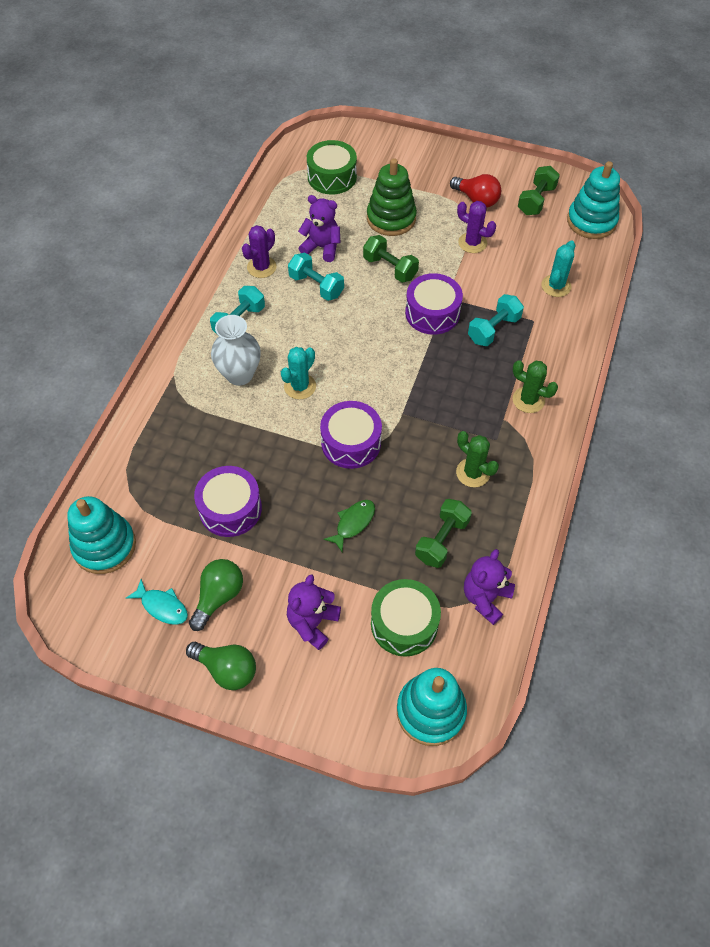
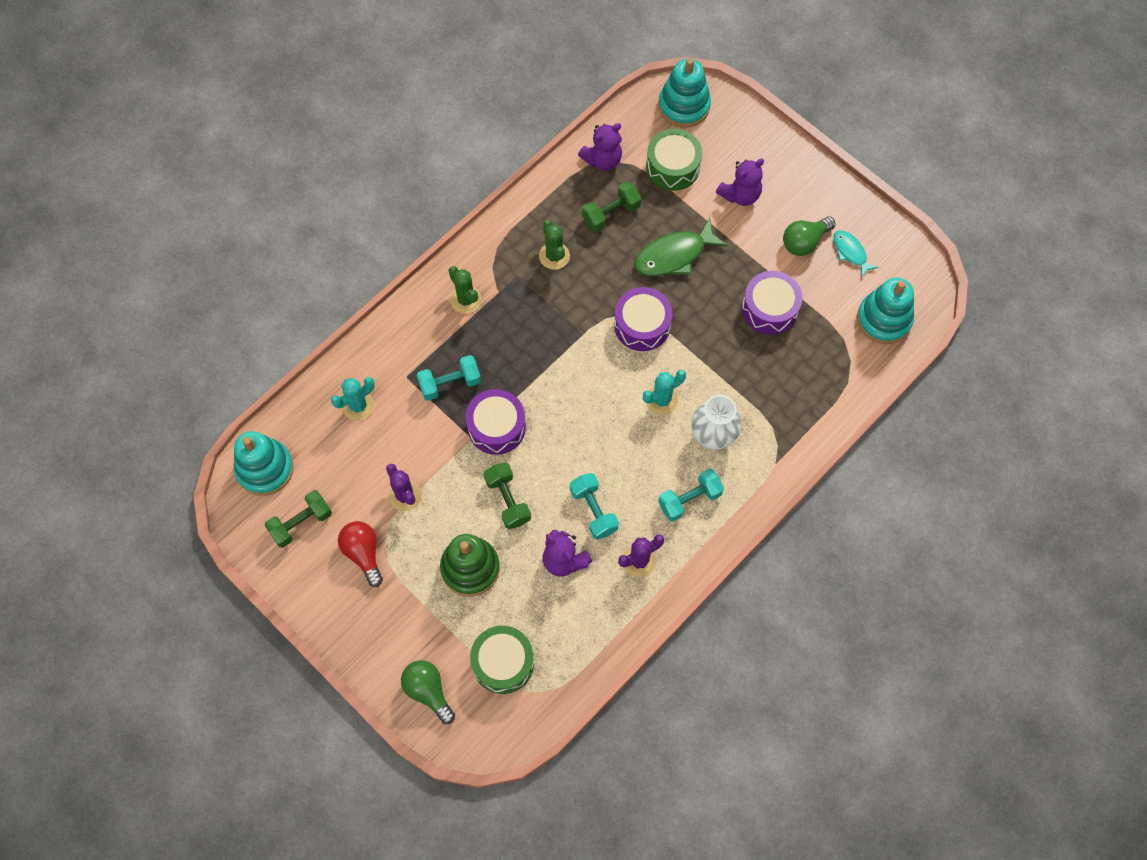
camera: 155 degrees left, 10 degrees up
(227, 669) = (816, 188): green light bulb -> green light bulb (428, 691)
(353, 523) = (674, 255): green fish -> green fish, size x1.71

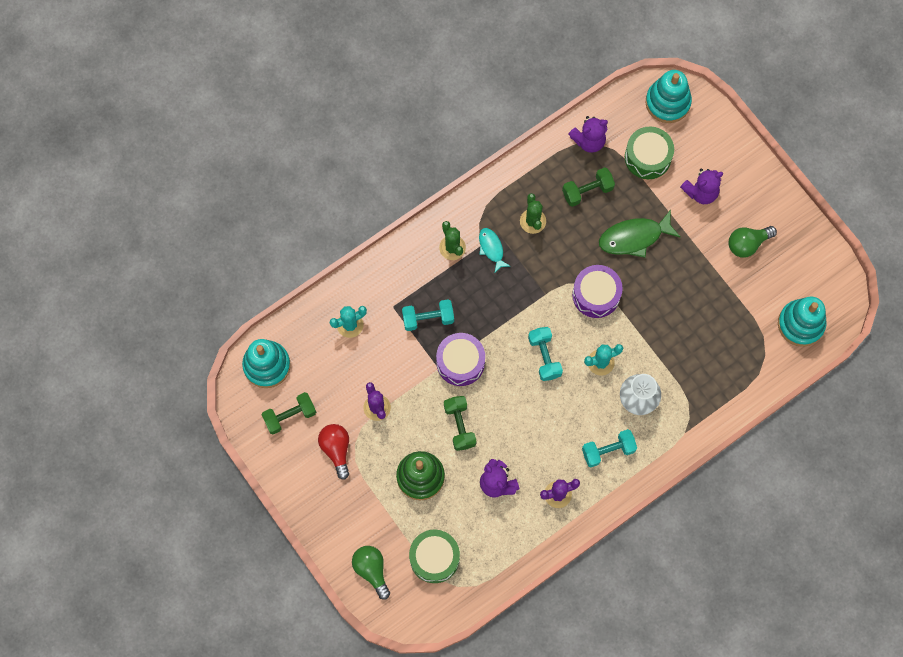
camera: 10 degrees right, 5 degrees up
(593, 510) = (528, 446): turquoise dumbbell -> turquoise dumbbell (544, 357)
(769, 309) = (706, 298): purple drum -> none
(850, 252) = (785, 260): turquoise fish -> turquoise fish (491, 248)

